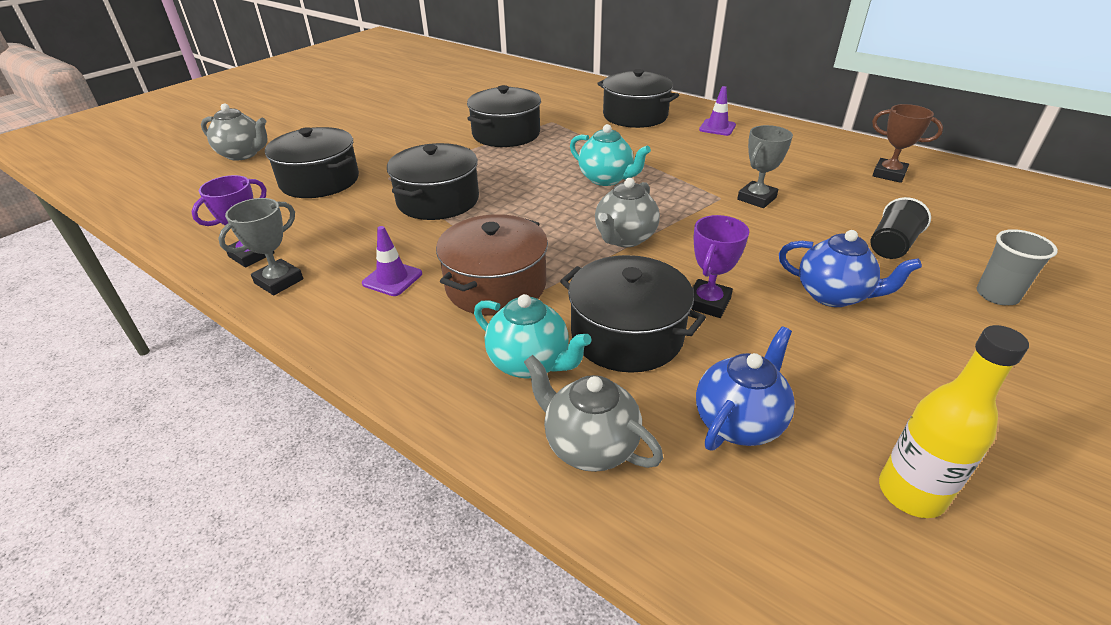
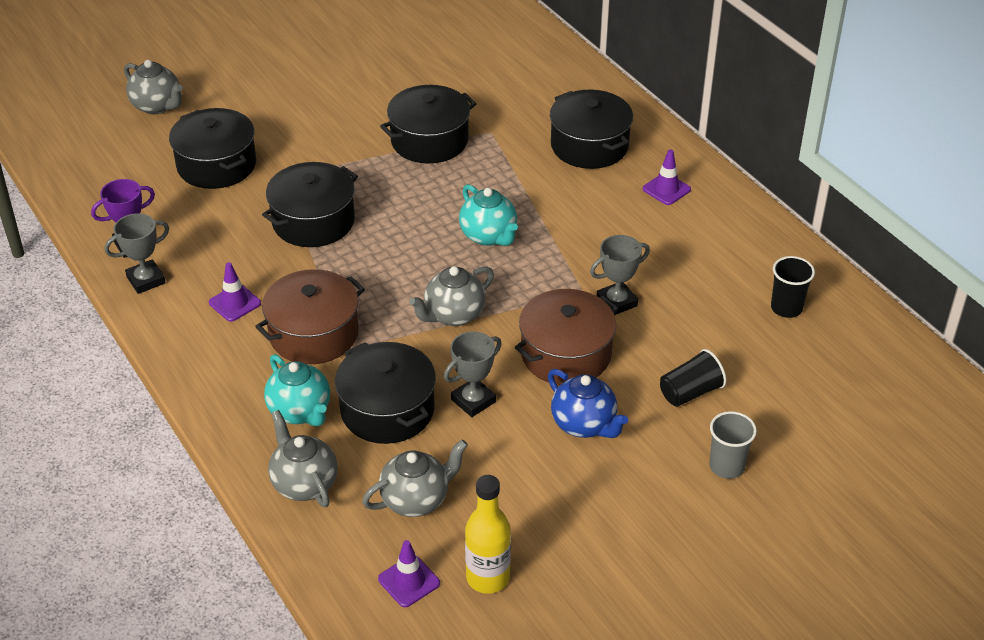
camera: 20 degrees right, 5 degrees up
(707, 303) = (473, 401): purple trophy -> grey trophy
(739, 422) = (416, 500): blue teapot -> grey teapot
(755, 244) = (566, 354): none -> brown pot
(823, 536) = (409, 581): none -> purple traffic cone
(889, 174) = (786, 308): brown trophy -> black cup

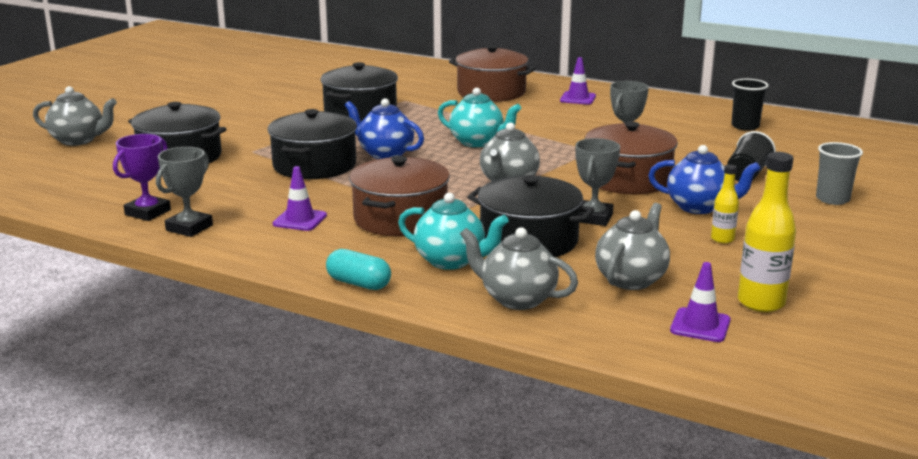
camera: 30 degrees left, 20 degrees down
(207, 410) = (359, 283): none -> turquoise capsule
(388, 225) = (385, 154): none -> blue teapot
(552, 480) = (722, 239): none -> yellow bottle
(589, 145) = (491, 92): black pot -> brown pot

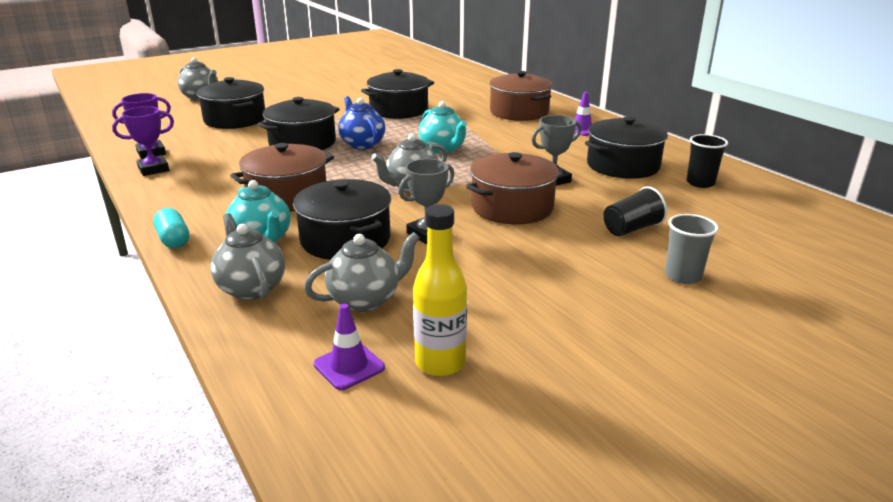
camera: 30 degrees right, 5 degrees up
(189, 228) = (153, 169): grey trophy -> purple trophy
(300, 220) = (224, 180): purple traffic cone -> none
(663, 124) = (623, 165): none -> black pot
(699, 207) = (535, 248): blue teapot -> none
(722, 239) = (507, 286): yellow bottle -> none

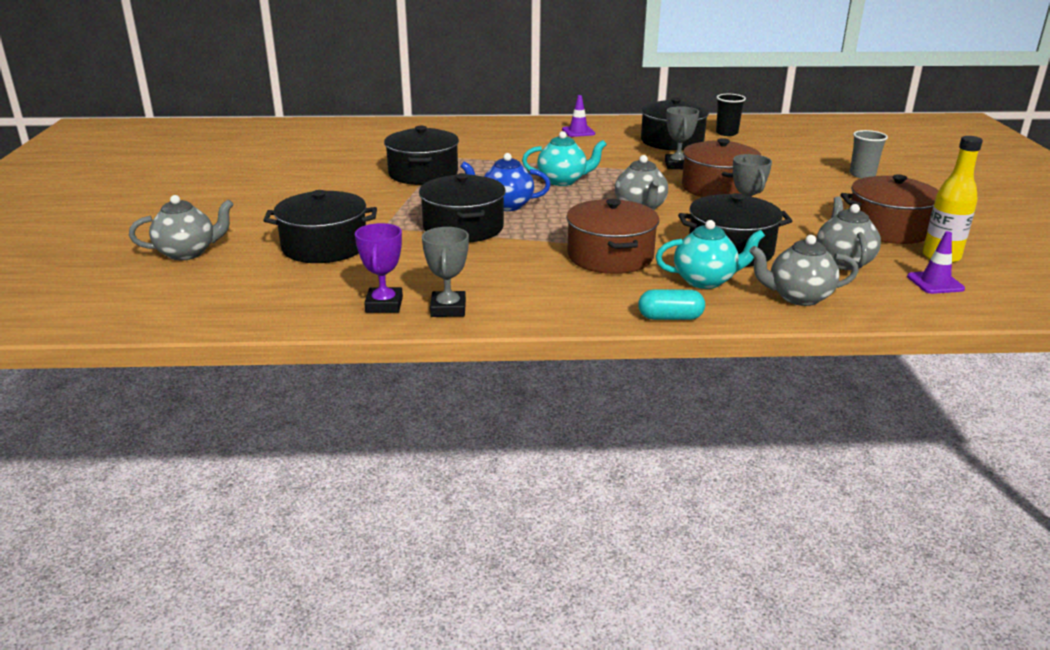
camera: 60 degrees left, 0 degrees up
(153, 169) = (448, 309): purple trophy -> grey trophy
(519, 112) = (504, 138): brown pot -> brown pot (888, 229)
(631, 229) = (785, 168): black cup -> none

